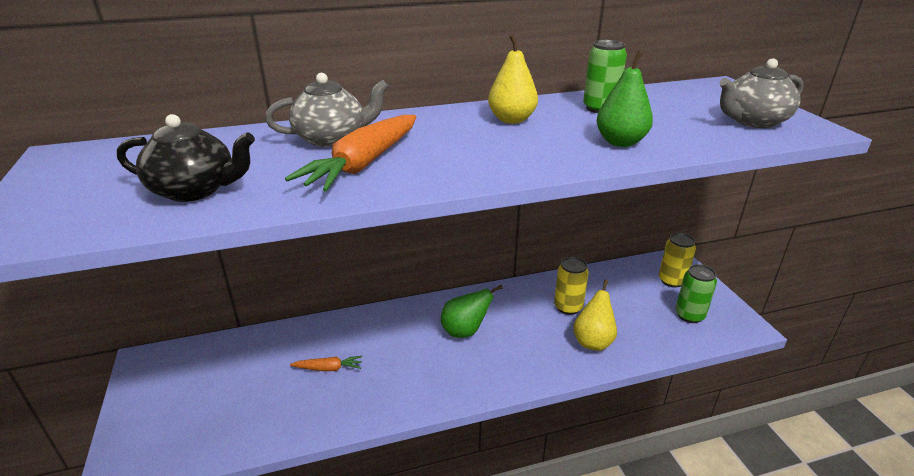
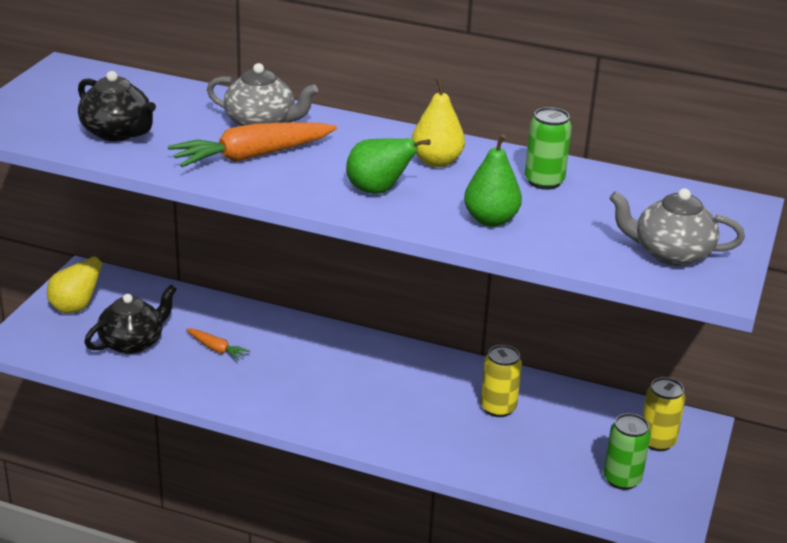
camera: 35 degrees right, 0 degrees up
(248, 401) = (133, 342): none -> black teapot
(465, 331) = (367, 378): green pear -> green pear (378, 190)
(593, 341) = (480, 447): yellow pear -> yellow pear (76, 307)

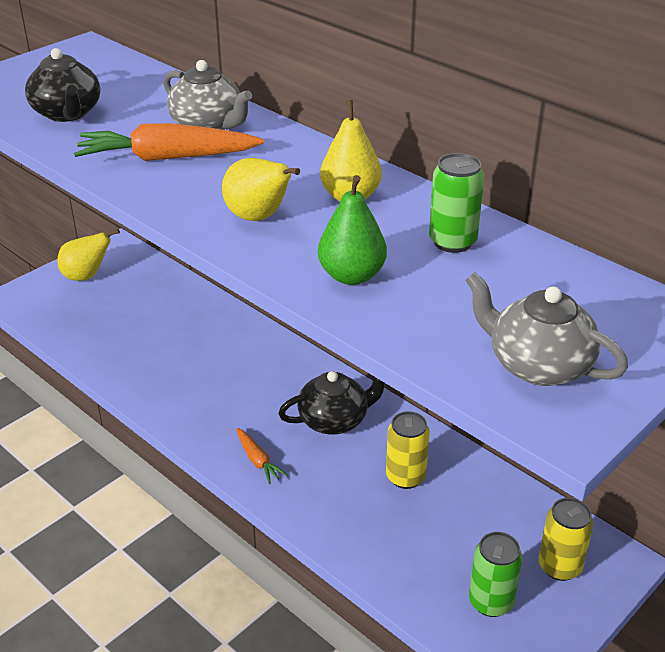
camera: 25 degrees right, 5 degrees up
(133, 342) = (109, 320): black teapot -> black teapot (334, 420)
(216, 349) = (176, 344): orange carrot -> orange carrot (258, 460)
(378, 190) = (259, 217): green pear -> yellow pear

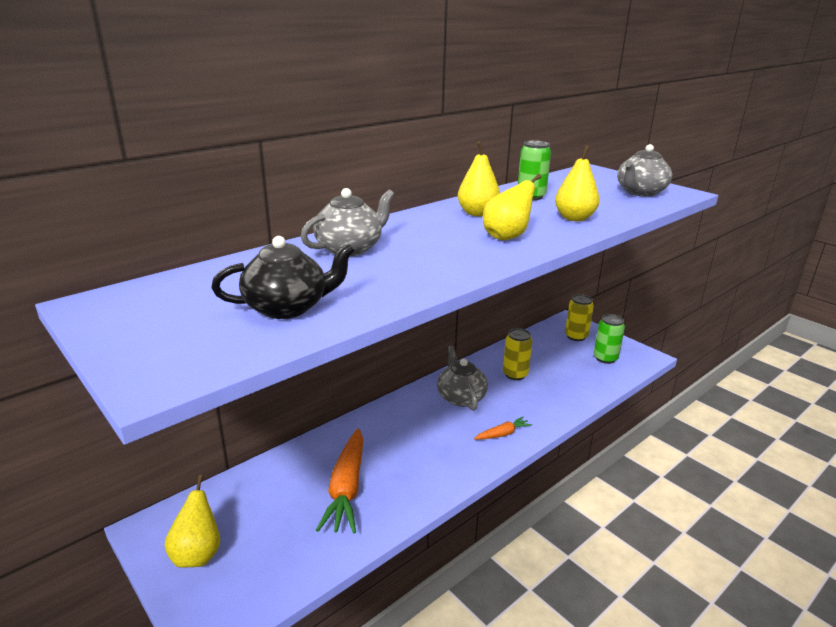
camera: 85 degrees left, 10 degrees down
(167, 158) = (406, 263): orange carrot -> orange carrot (346, 488)
(334, 420) = (460, 397): black teapot -> grey teapot
(351, 276) = (574, 218): green pear -> yellow pear

